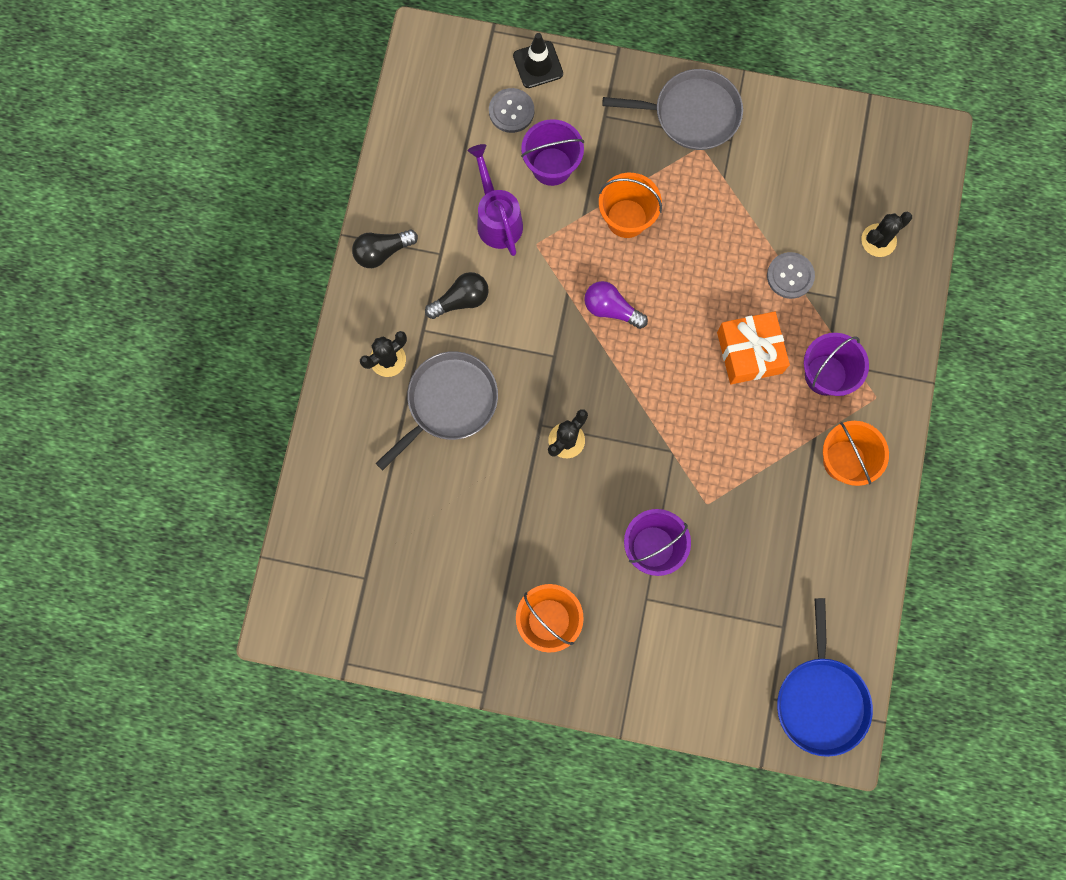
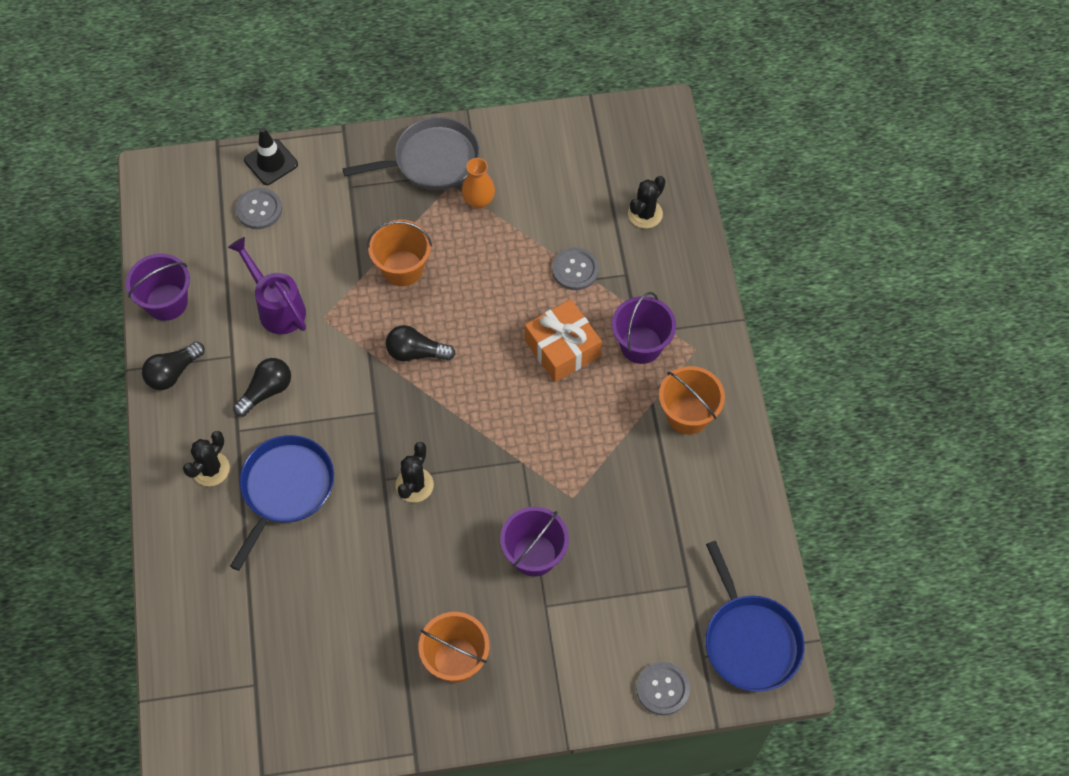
camera: 20 degrees left, 15 degrees down
(449, 402) = (285, 489): grey pan -> blue pan
(551, 166) = (314, 245): purple bucket -> purple bucket (166, 302)
(611, 309) = (416, 352): purple light bulb -> black light bulb
(722, 172) = (478, 200): none -> orange vase
(724, 715) = (662, 689): none -> grey button

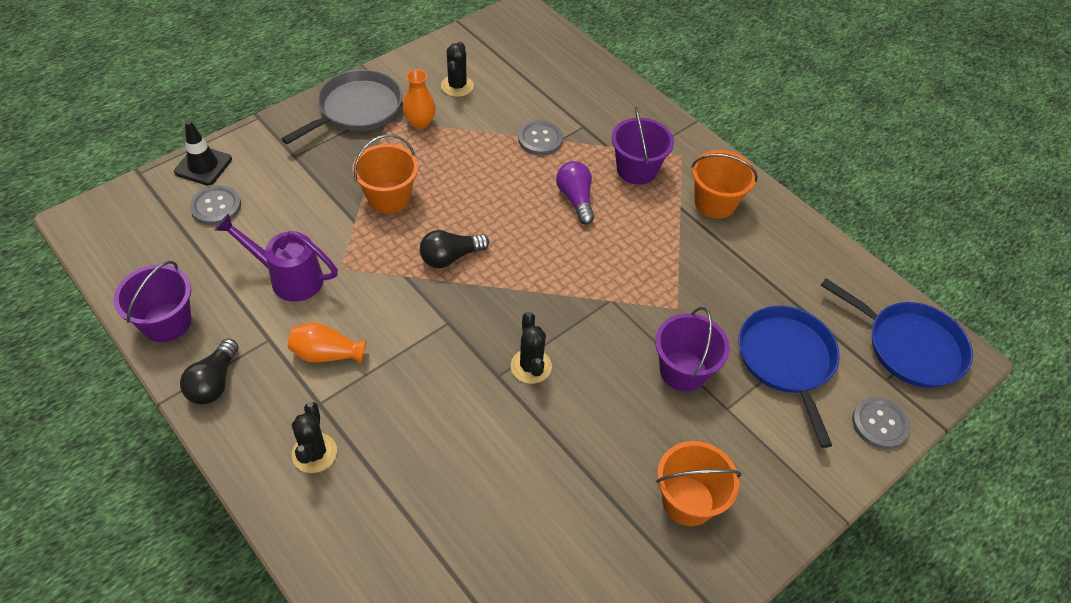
camera: 35 degrees left, 10 degrees down
(266, 391) = (326, 354): black light bulb -> orange vase
(285, 489) = (407, 432): blue pan -> blue pan (786, 360)
(562, 348) = (575, 199): orange gift -> purple light bulb
(645, 214) = (564, 80): black cactus -> black cactus (457, 86)

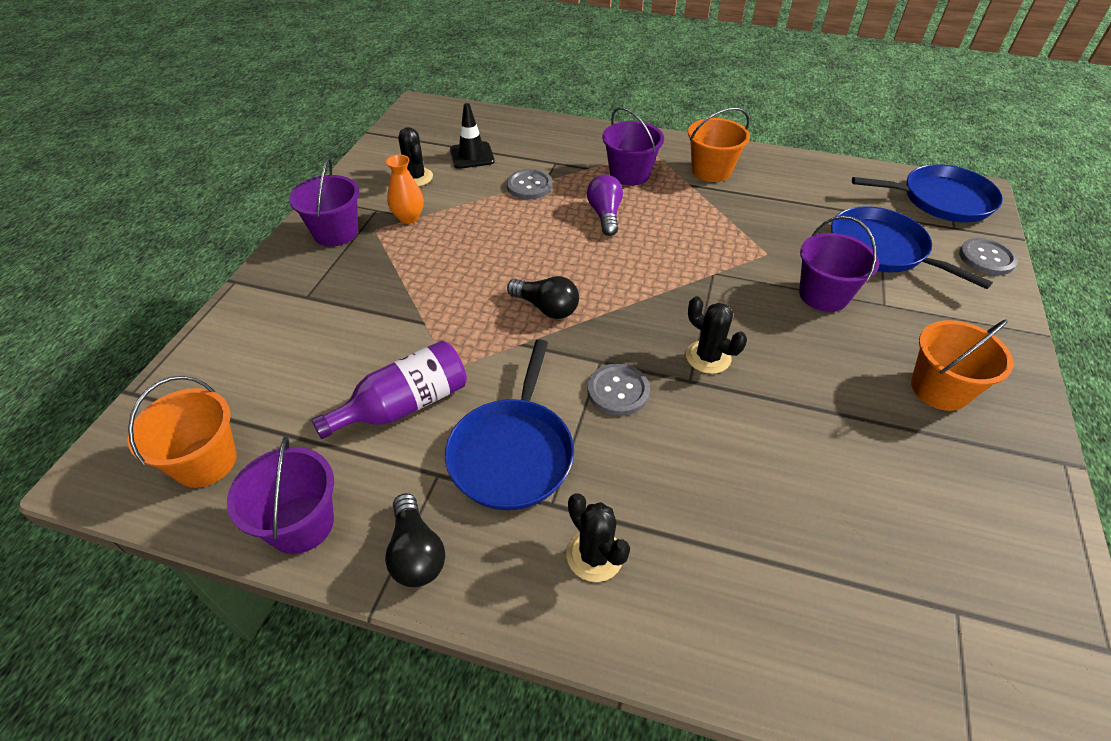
camera: 30 degrees left, 5 degrees down
(203, 166) = (208, 350): black traffic cone -> black traffic cone (472, 156)
(216, 206) = (258, 381): grey button -> grey button (618, 391)
(289, 278) = (404, 405): purple watering can -> purple bottle
(326, 354) = (512, 453): orange vase -> blue pan
(357, 109) = (335, 232): grey pan -> purple bucket
(389, 198) = (439, 288): orange bucket -> orange bucket (205, 462)
(450, 257) = (546, 308): black light bulb -> black light bulb turned 90 degrees counterclockwise
(575, 199) = (605, 215): purple light bulb -> purple light bulb turned 45 degrees clockwise

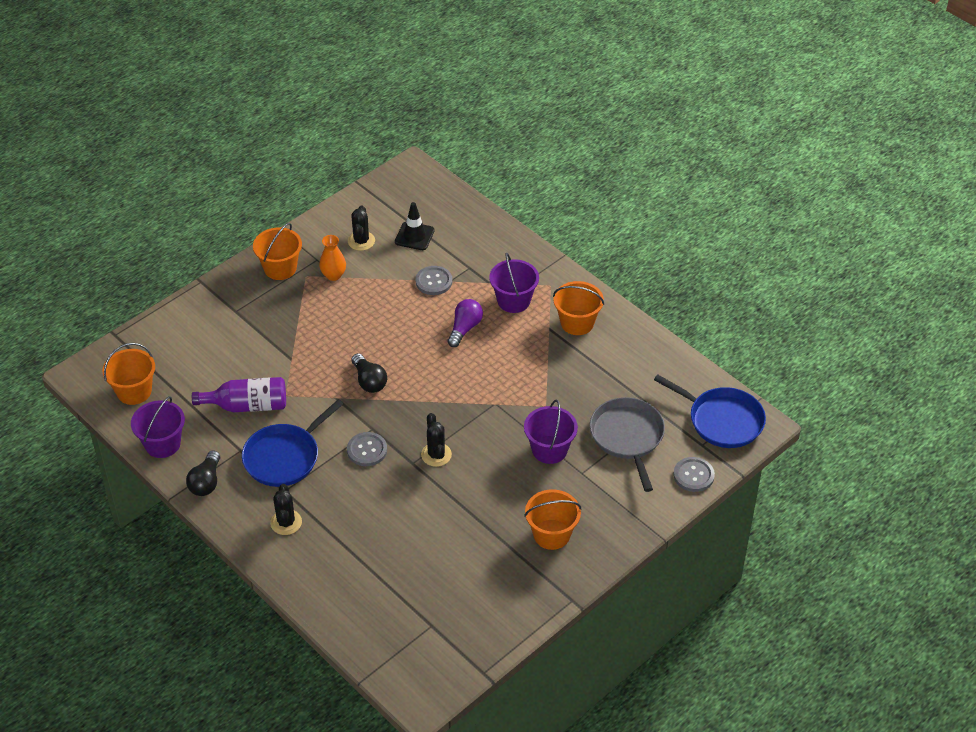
camera: 30 degrees right, 0 degrees up
(335, 232) = (280, 268): purple bucket -> orange bucket
(881, 249) = (627, 437): blue pan -> grey pan

